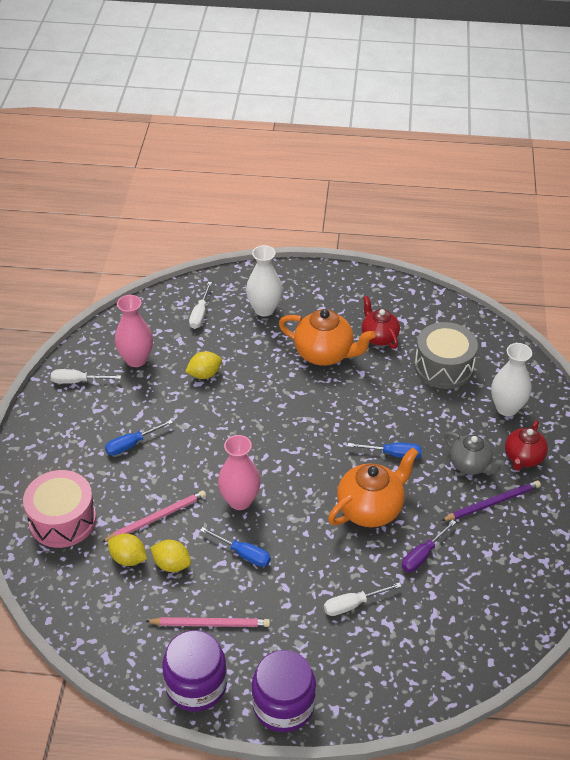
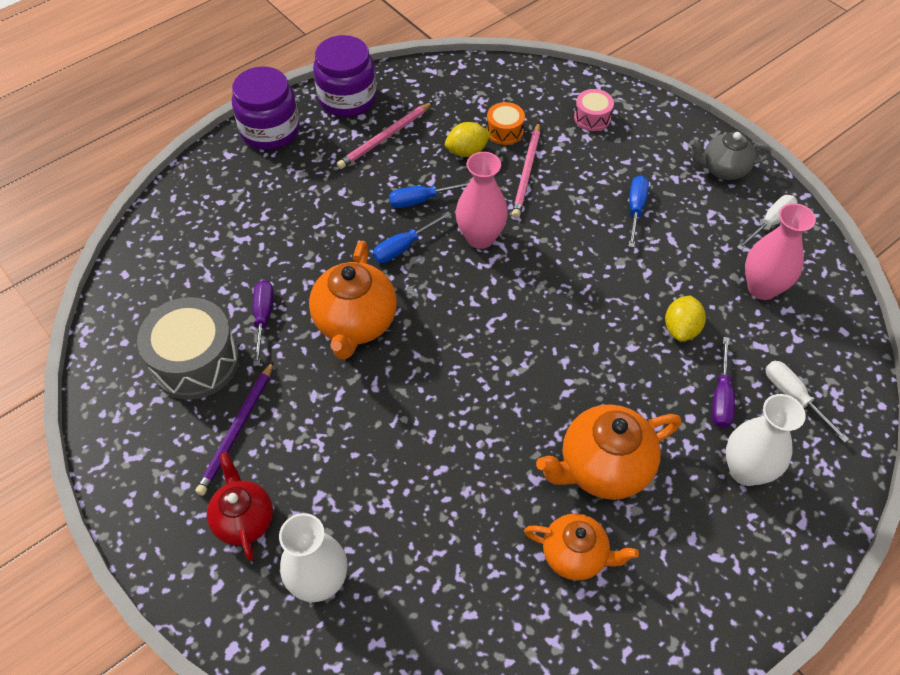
camera: 135 degrees right, 10 degrees up
(62, 520) = (592, 118): pink drum -> pink drum, size x0.51
(128, 558) = (504, 131): yellow lemon -> orange drum
(231, 338) = (721, 396): none -> purple screwdriver
(353, 605) = (286, 230): white screwdriver -> none
(379, 337) = (575, 555): red teapot -> orange teapot
(393, 454) = (392, 401): blue screwdriver -> blue screwdriver (404, 247)
(443, 367) = (452, 579): grey drum -> grey drum (195, 361)
(470, 465) = (298, 457): grey teapot -> grey teapot (723, 169)

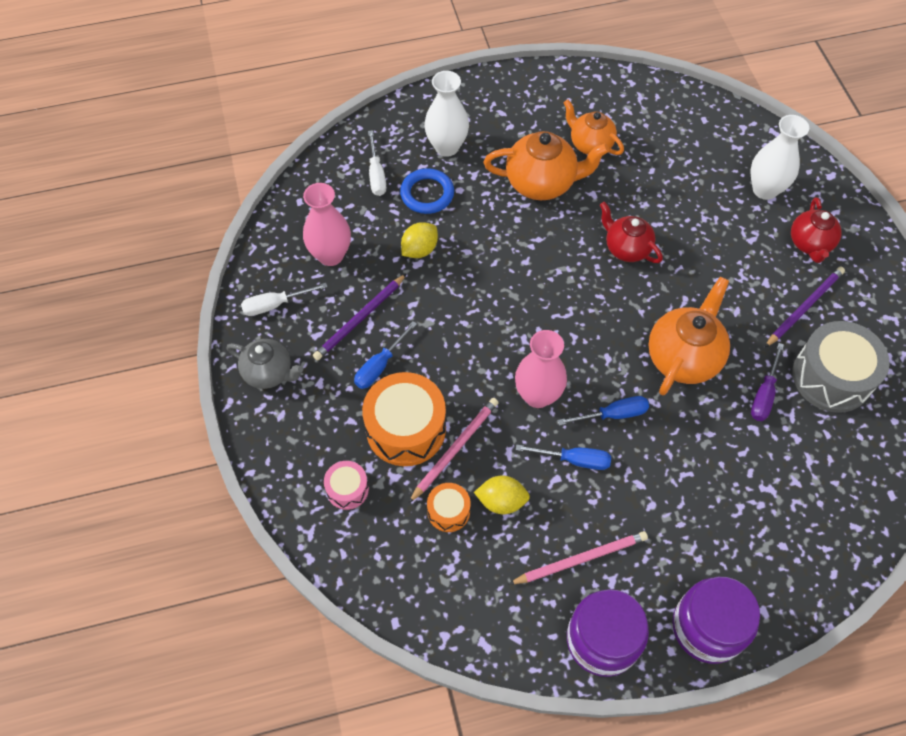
camera: 155 degrees left, 5 degrees up
(463, 421) = (626, 248): none -> red teapot
(577, 171) = (406, 429): none -> orange drum
(684, 240) = (360, 319): none -> purple pencil
(721, 396) = (427, 194): purple screwdriver -> blue ring

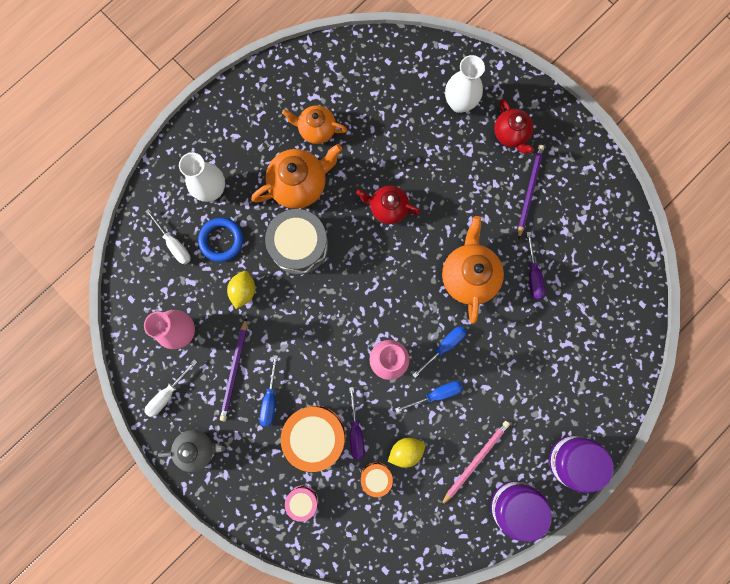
camera: 30 degrees left, 20 degrees up
(455, 449) = (356, 431): pink pencil -> purple screwdriver
(831, 377) = (570, 237): grey drum -> grey drum (299, 246)

